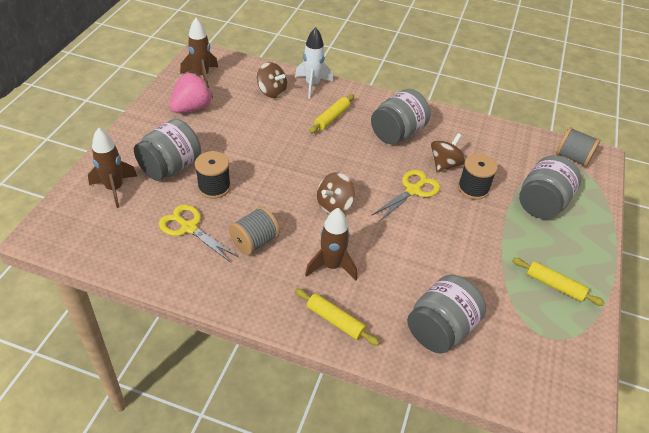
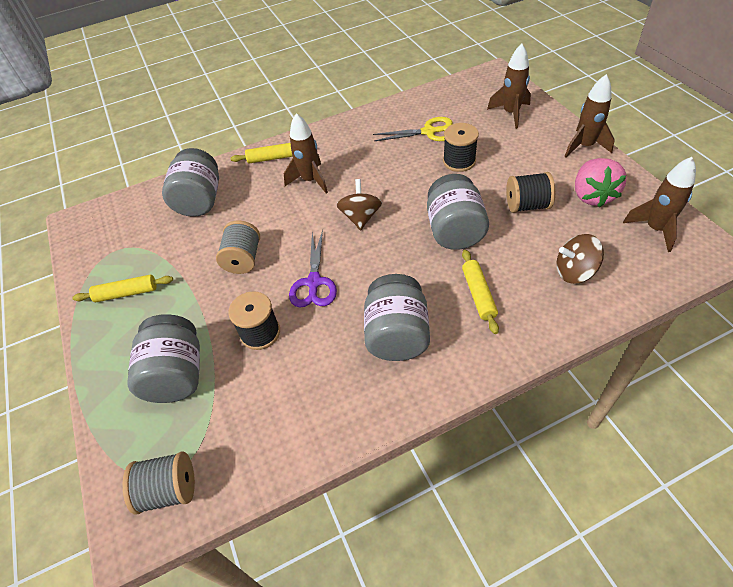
camera: 145 degrees right, 5 degrees up
(133, 130) = (584, 146): none -> brown rocket
(171, 167) = (509, 148): grey jar -> grey jar (454, 231)
(232, 131) = (527, 205): none -> black spool
(254, 242) = (378, 155): grey spool -> grey spool (243, 259)
(312, 85) = (560, 318): white rocket -> none
(413, 190) = (314, 282): yellow scissors -> purple scissors
(445, 164) = (311, 338): brown spinning top -> none

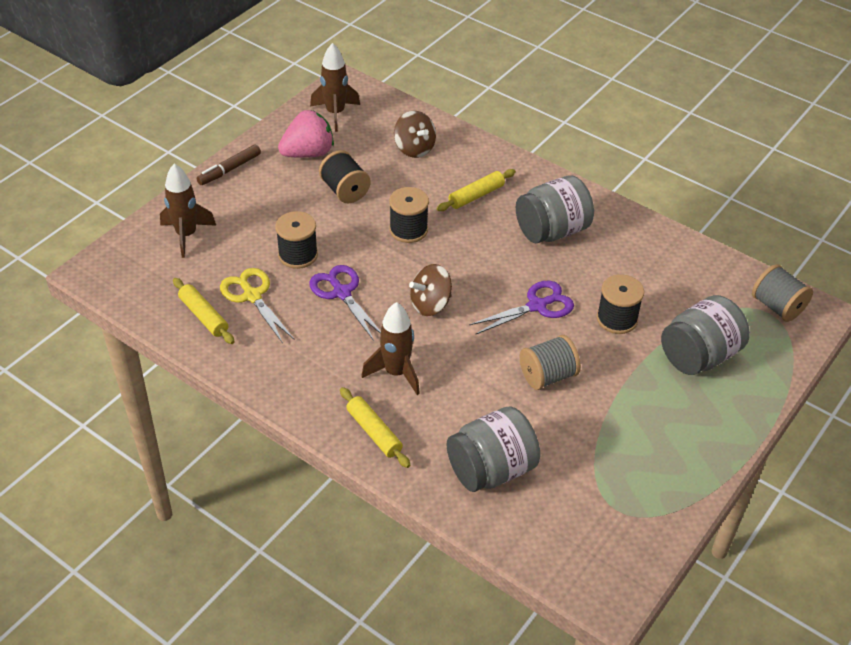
camera: 125 degrees left, 5 degrees down
(126, 293) = (659, 455): yellow rolling pin -> yellow rolling pin (204, 316)
(404, 174) = (342, 293): none -> purple scissors
(454, 231) = (408, 230): grey jar -> black spool
(584, 146) = (229, 169): brown rocket -> brown marker

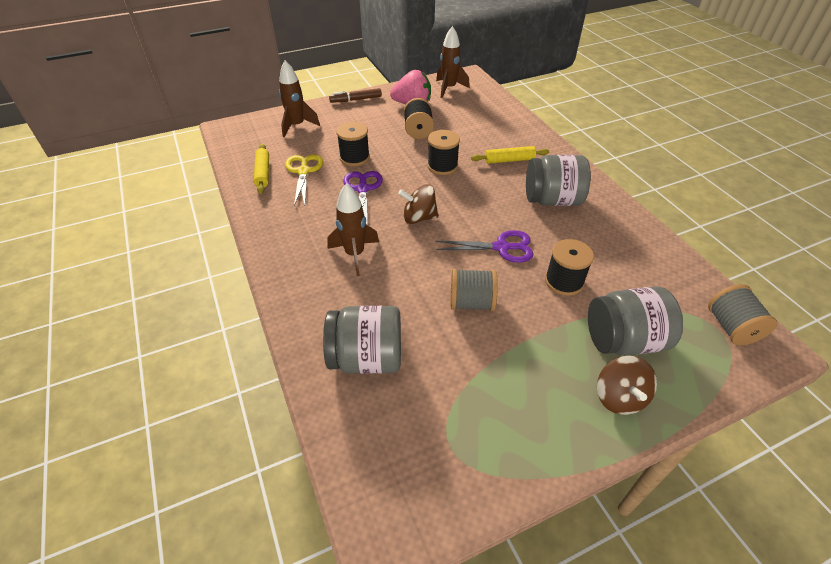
camera: 30 degrees right, 0 degrees up
(374, 432) = (302, 290): yellow rolling pin -> none
(414, 148) = (486, 121): brown spinning top -> brown spinning top (619, 397)

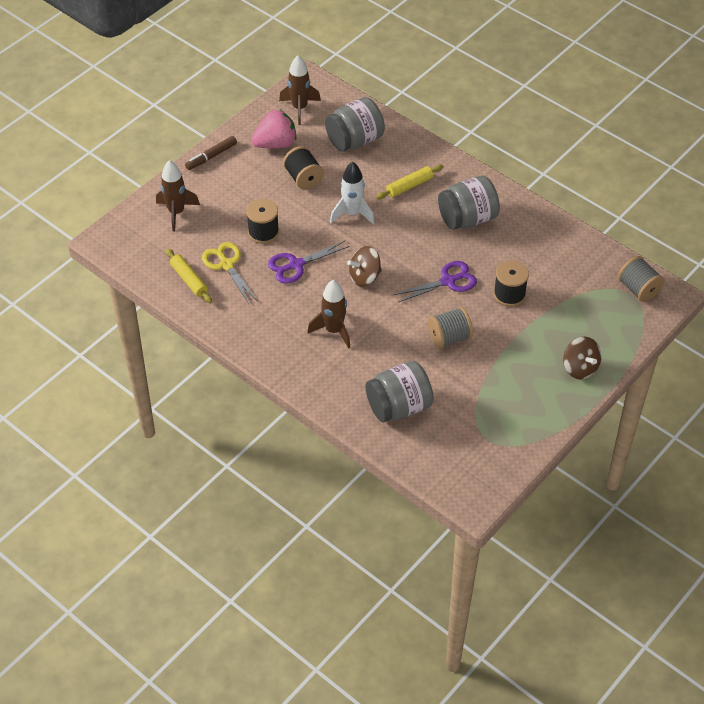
camera: 25 degrees left, 5 degrees up
(363, 189) = (296, 265): purple scissors -> purple scissors turned 90 degrees counterclockwise
(442, 166) = (352, 214): black spool -> white rocket
(623, 340) = (569, 326): grey jar -> grey jar (355, 140)

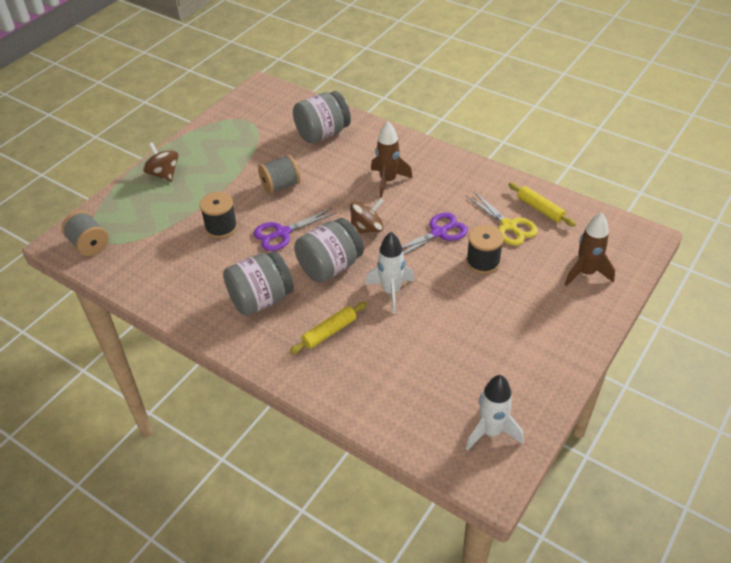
camera: 175 degrees right, 5 degrees down
(211, 156) = (578, 345): brown marker -> none
(275, 144) = (505, 372): pink strawberry -> none
(299, 108) = (491, 432): brown rocket -> white rocket
(303, 178) = (457, 328): black spool -> none
(355, 140) = (405, 388): grey jar -> grey jar (330, 267)

